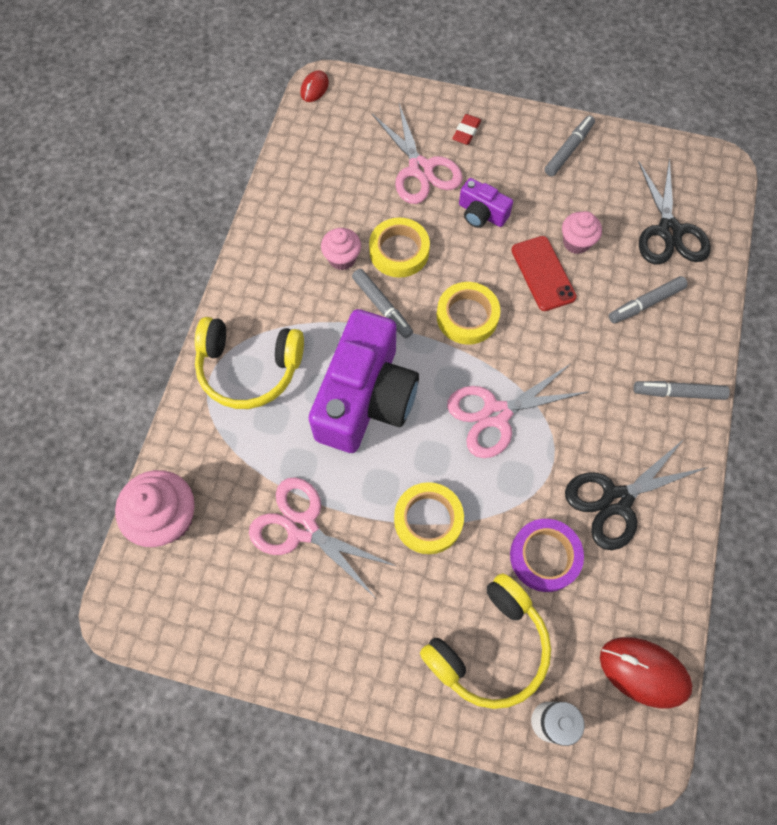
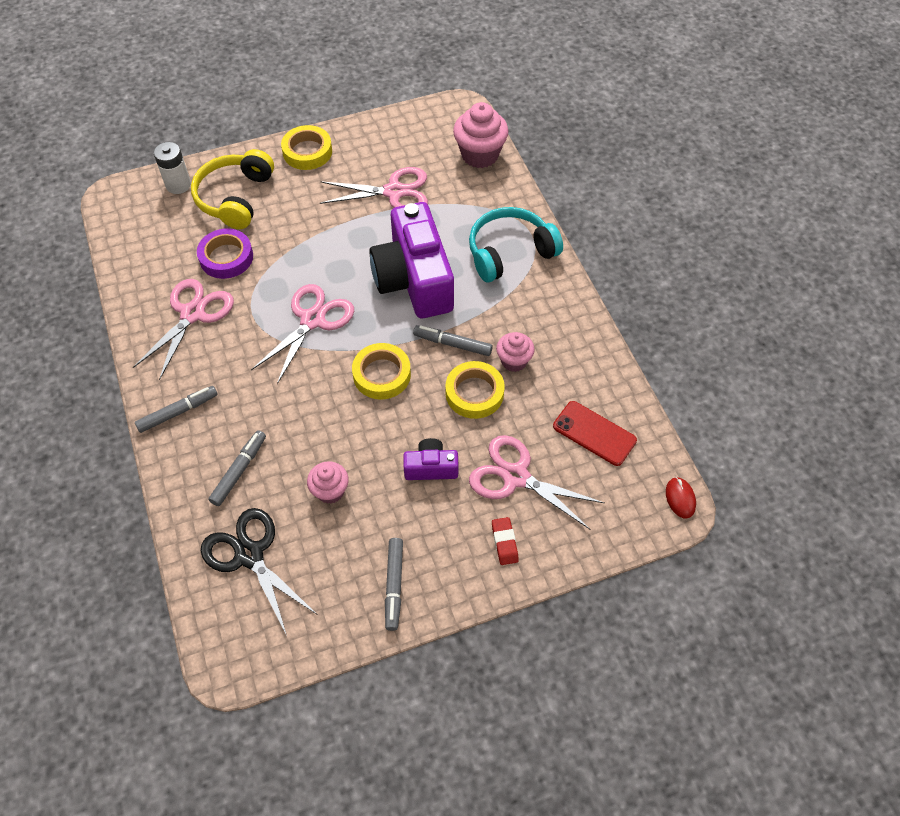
camera: 145 degrees right, 10 degrees down
(249, 369) = (509, 252): yellow headphones -> turquoise headphones
(428, 520) = (317, 236): yellow tape -> yellow tape (307, 152)
(543, 273) = (342, 445): red phone -> red phone (594, 433)
(616, 500) = (193, 314): black scissors -> pink scissors
(644, 672) = (130, 234): red mouse -> none

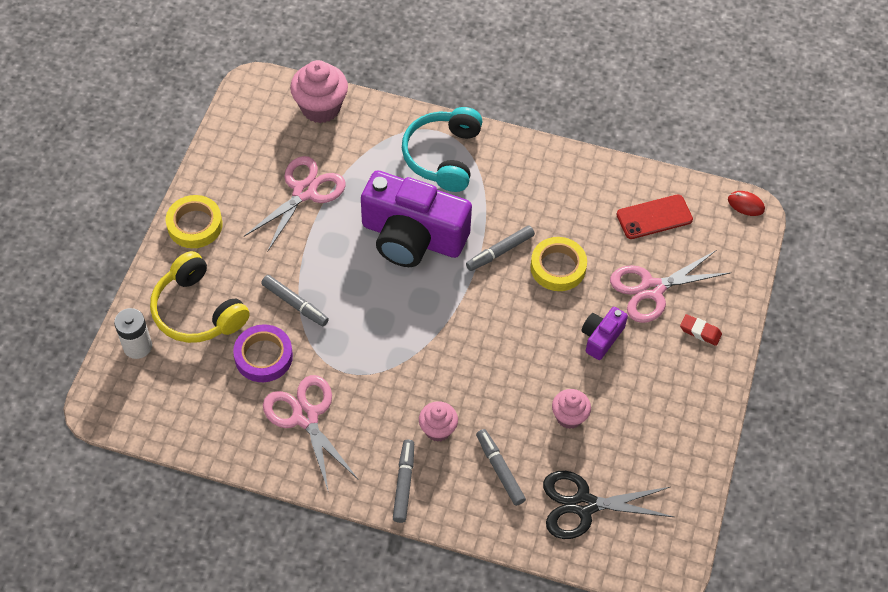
camera: 55 degrees left, 0 degrees up
(313, 320) = (391, 332): pink scissors -> none
(382, 374) = (488, 317): yellow tape -> none
(394, 586) = (683, 423): grey marker -> grey marker (295, 304)
(514, 361) = (550, 223): pink cupcake -> pink cupcake (438, 429)

